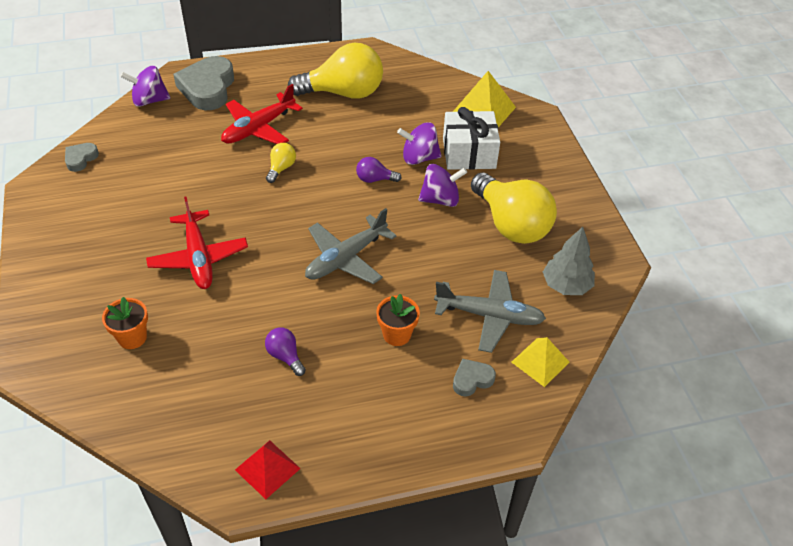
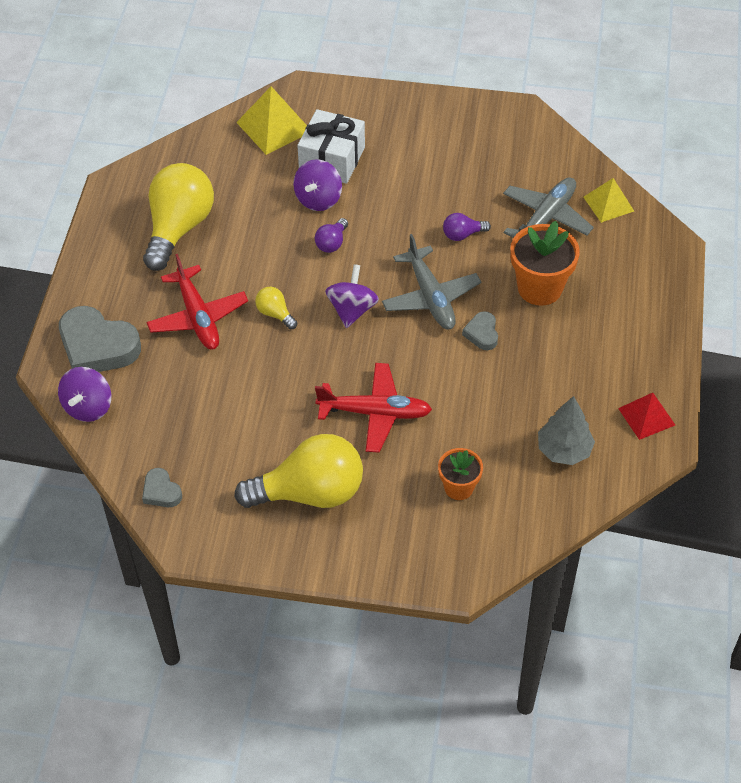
camera: 65 degrees left, 5 degrees up
(285, 356) = (531, 374): purple light bulb -> purple light bulb (462, 234)
(397, 334) = (539, 288): orange flower pot -> orange flower pot, size x1.66
(440, 199) = (386, 203): purple spinning top -> purple spinning top (352, 310)
(472, 379) = (609, 254): grey heart -> grey heart (482, 333)
(511, 224) = (444, 164): yellow light bulb -> yellow light bulb (310, 493)
(566, 285) = (534, 155): grey tree -> grey tree (564, 450)

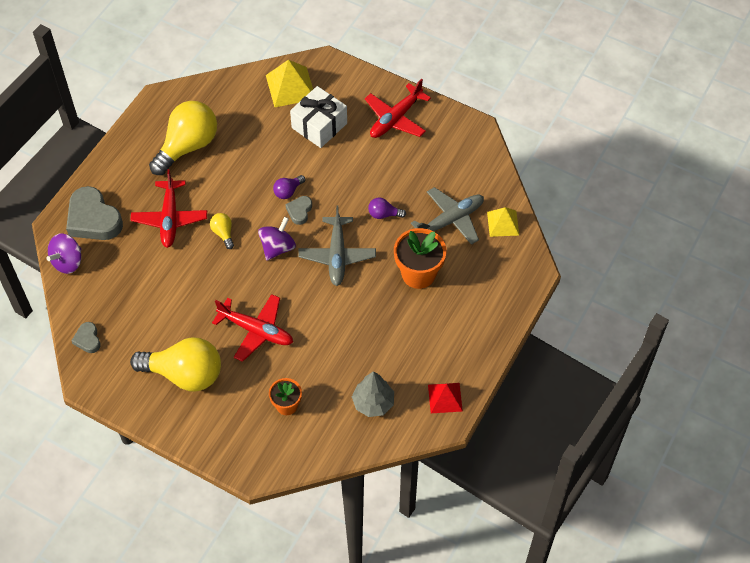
camera: 20 degrees right, 5 degrees up
(318, 199) = (295, 154): purple spinning top -> none
(420, 126) = (395, 118): none -> red plane
(482, 333) = (360, 295): grey heart -> grey heart (299, 211)

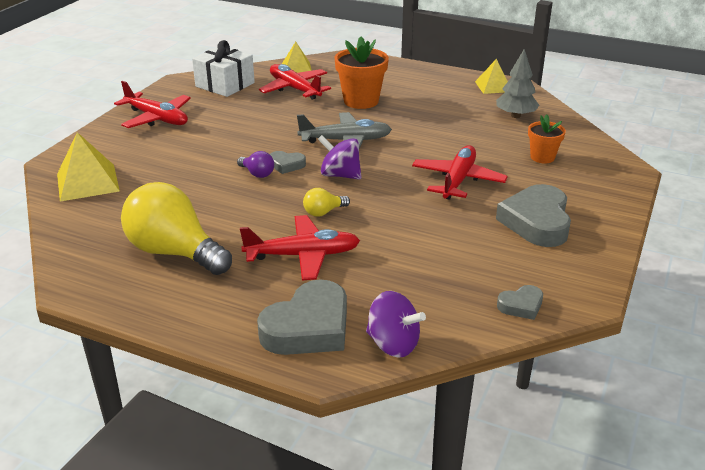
camera: 95 degrees left, 25 degrees down
(185, 374) = (536, 222): yellow light bulb -> grey heart
(319, 125) = (157, 160): white gift -> white gift (225, 85)
(384, 214) = (288, 119): purple light bulb -> none
(445, 397) = (493, 86): red pyramid -> yellow pyramid
(450, 220) = (294, 89): grey plane -> red plane

